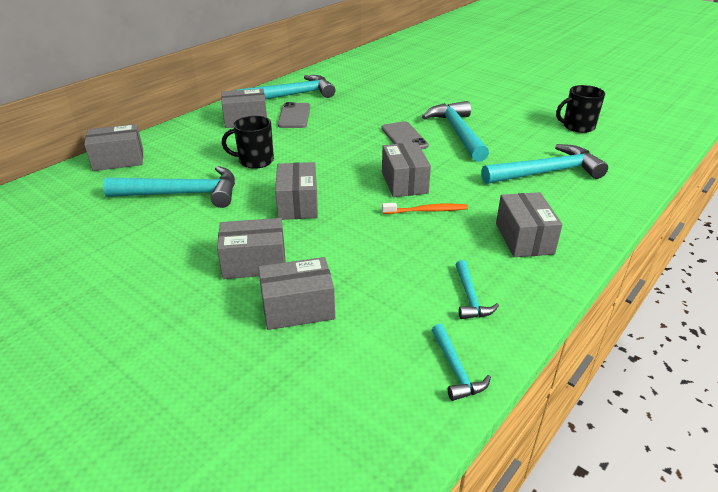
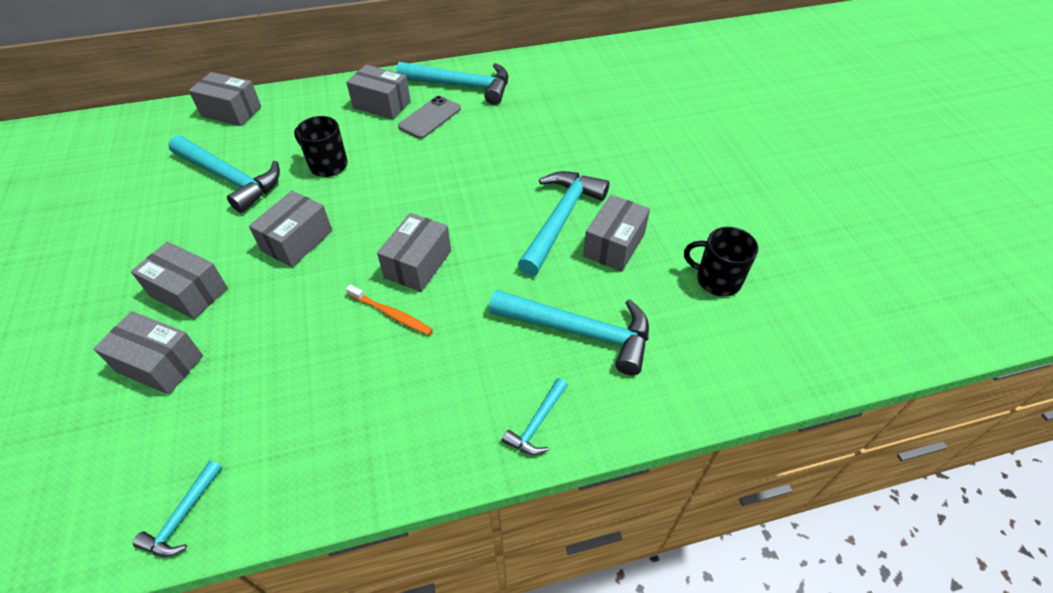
camera: 35 degrees right, 15 degrees up
(404, 137) = (496, 199): grey phone -> none
(470, 297) = (292, 447): turquoise hammer -> turquoise hammer (537, 423)
(524, 238) = (433, 408): grey box -> grey box (614, 245)

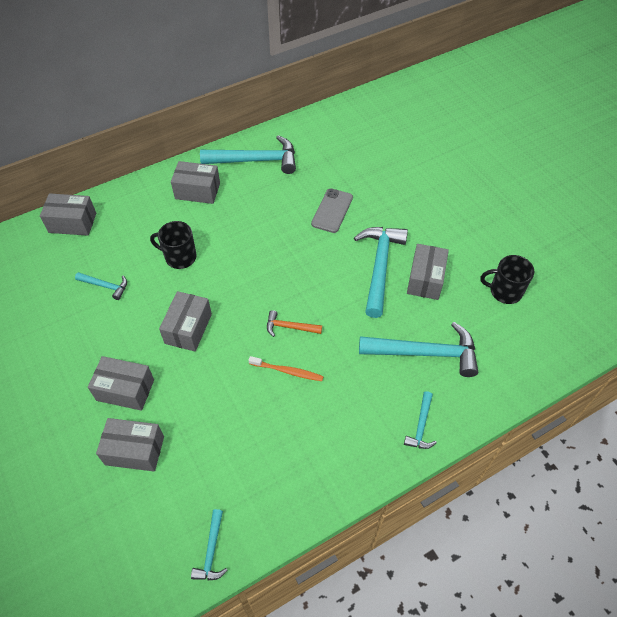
camera: 15 degrees left, 5 degrees up
(230, 178) = (105, 286): turquoise hammer -> turquoise hammer, size x0.49
(418, 264) = (289, 327): grey box -> orange hammer
(430, 118) = (243, 196): grey phone -> grey phone (332, 211)

